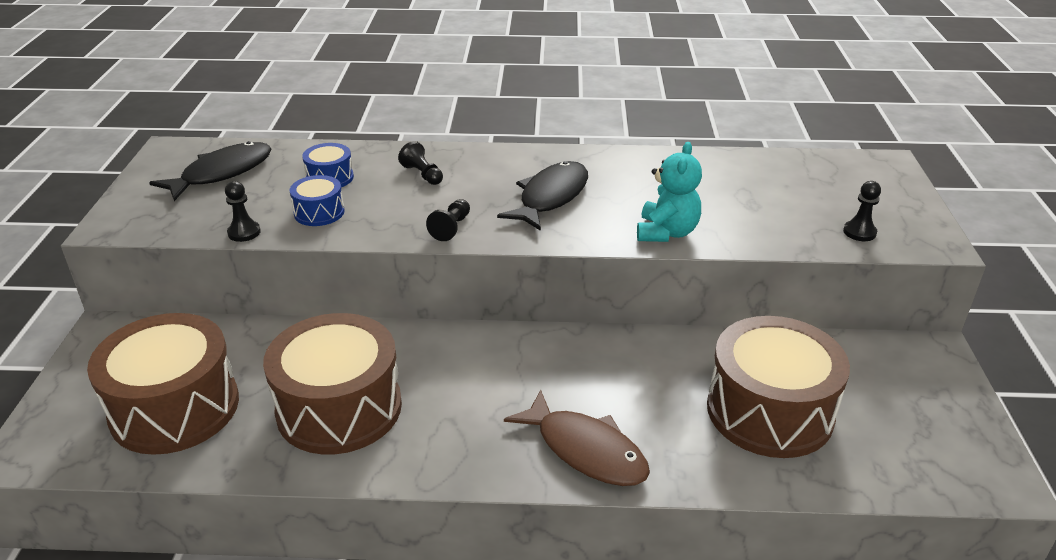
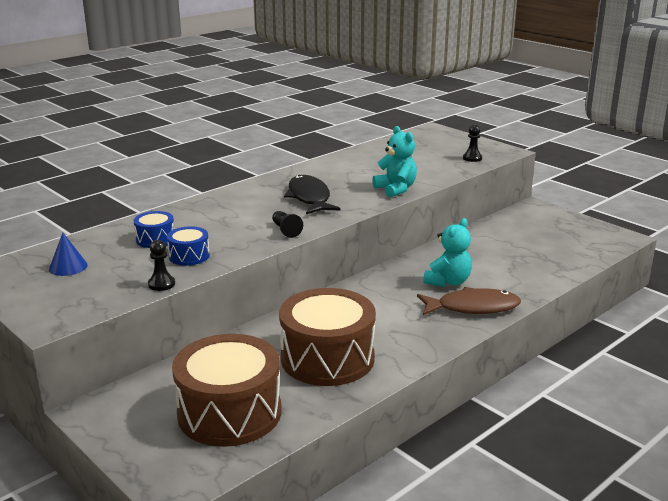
camera: 45 degrees left, 10 degrees down
(221, 173) = (68, 267): black fish -> blue cone
(422, 174) = (213, 216): black pawn -> none
(618, 395) = (448, 282): none -> turquoise teddy bear
(769, 411) = (515, 256): brown drum -> none

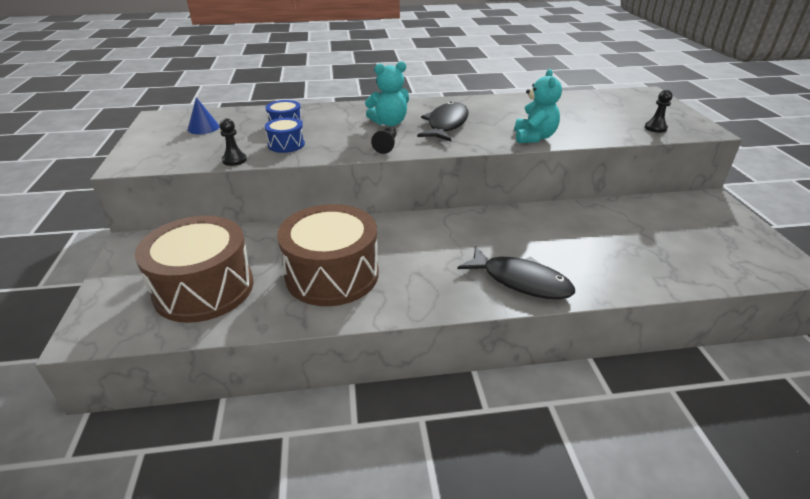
camera: 35 degrees right, 10 degrees up
(448, 282) = (527, 245): turquoise teddy bear -> turquoise teddy bear (389, 123)
(472, 307) = (520, 281): brown fish -> black fish

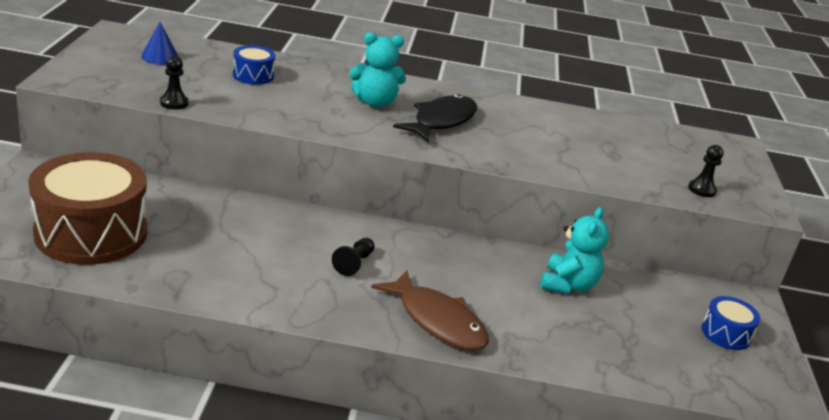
camera: 10 degrees right, 5 degrees down
(286, 144) = (240, 99): blue drum -> blue drum (726, 333)
(332, 274) = (232, 256): brown drum -> none
(386, 146) = (352, 129): black pawn -> black pawn (354, 263)
(520, 281) = (437, 320): black fish -> brown fish
(534, 137) = (536, 163): turquoise teddy bear -> turquoise teddy bear (568, 285)

